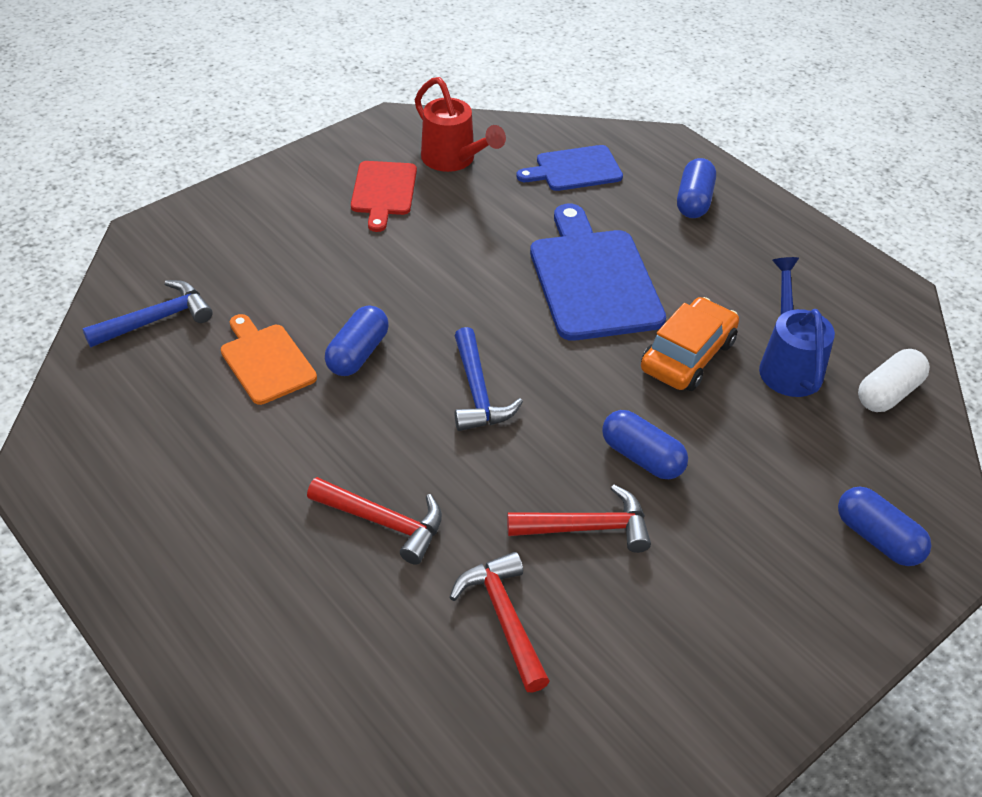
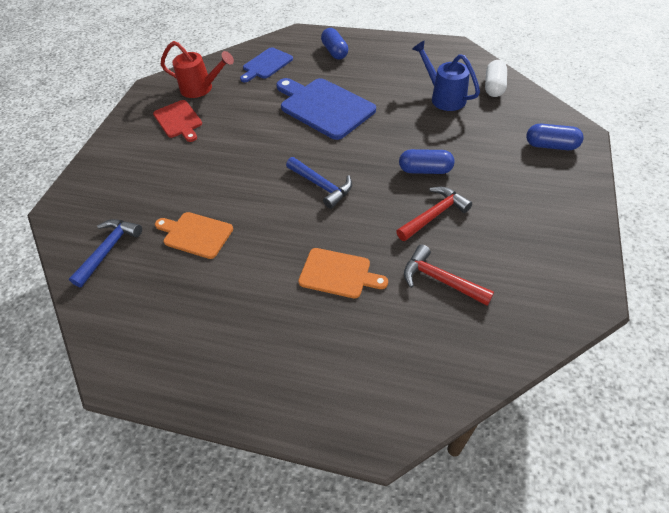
camera: 30 degrees left, 5 degrees up
(358, 353) = (242, 202): blue capsule -> none
(384, 522) = (338, 273): red hammer -> orange cutting board
(687, 356) = (399, 116): orange car -> none

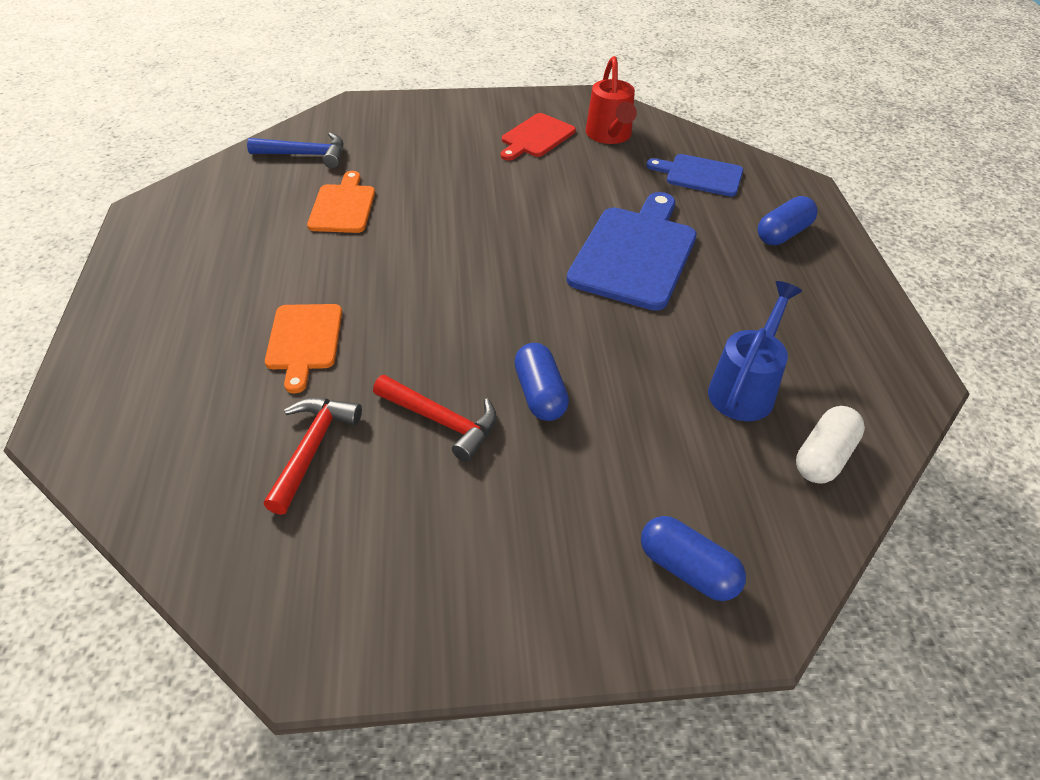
camera: 65 degrees right, 5 degrees down
(322, 186) = (462, 289): blue hammer -> none
(494, 87) = (823, 456): white capsule -> white capsule turned 45 degrees counterclockwise
(551, 145) = (688, 569): blue capsule -> blue capsule turned 45 degrees counterclockwise

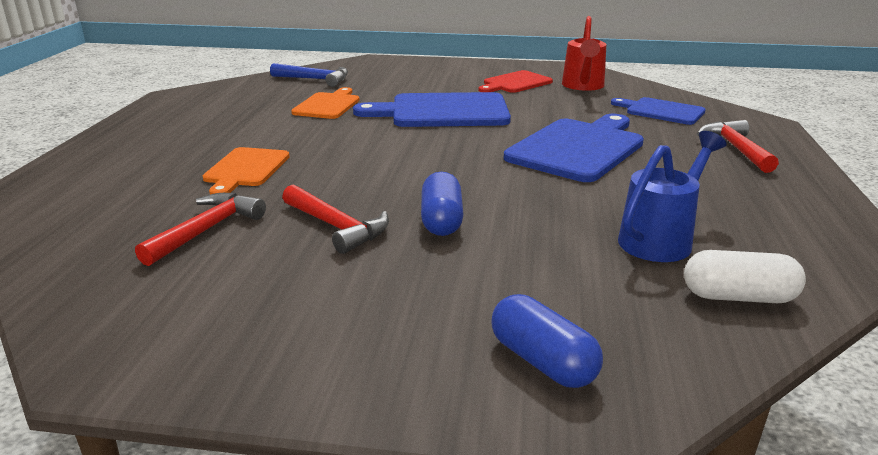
camera: 15 degrees right, 20 degrees down
(476, 203) = (443, 111): none -> blue cutting board
(783, 233) = (736, 148): blue capsule -> red hammer
(823, 456) = (738, 297): white capsule -> white capsule turned 45 degrees clockwise

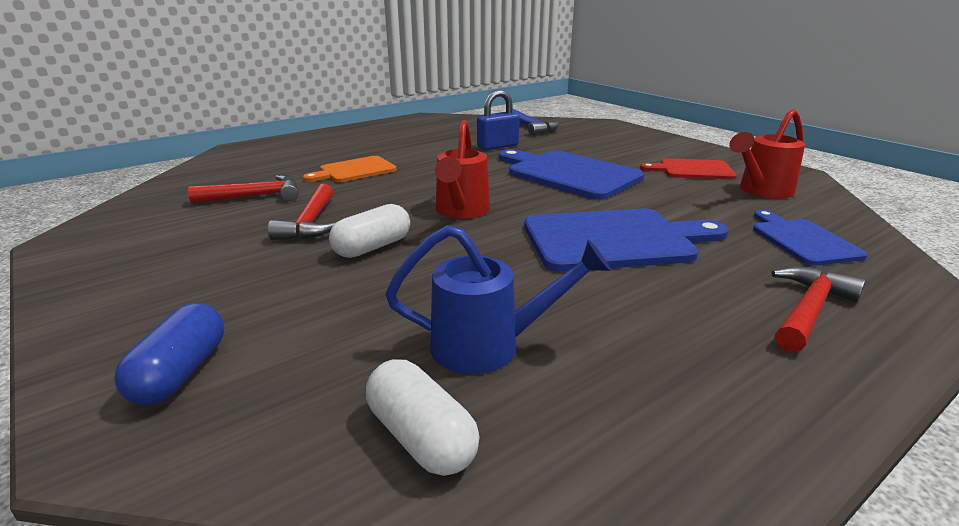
camera: 45 degrees right, 0 degrees up
(328, 105) = (497, 146): orange cutting board -> blue padlock
(437, 168) = (461, 211): none -> red watering can
(441, 220) = (372, 247): blue capsule -> white capsule

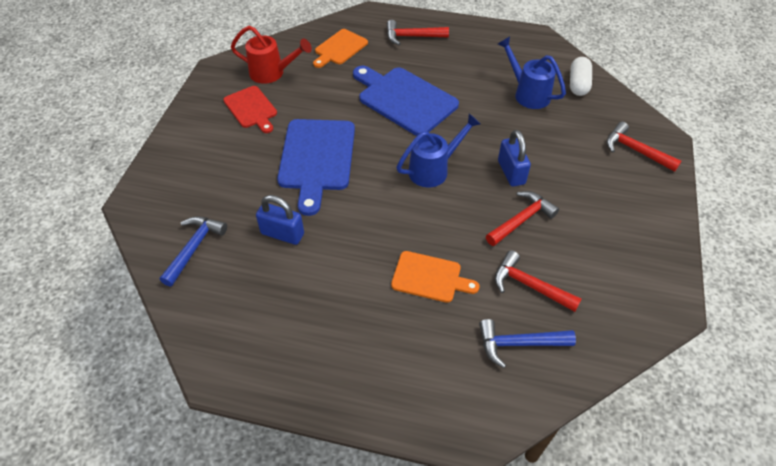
camera: 130 degrees left, 25 degrees up
(181, 373) = (635, 150): blue capsule -> red hammer
(237, 175) = (518, 344): none -> blue hammer
(372, 247) = (511, 172): white capsule -> blue padlock
(461, 211) = (433, 169): red watering can -> blue watering can
(802, 240) = (339, 48): blue cutting board -> orange cutting board

